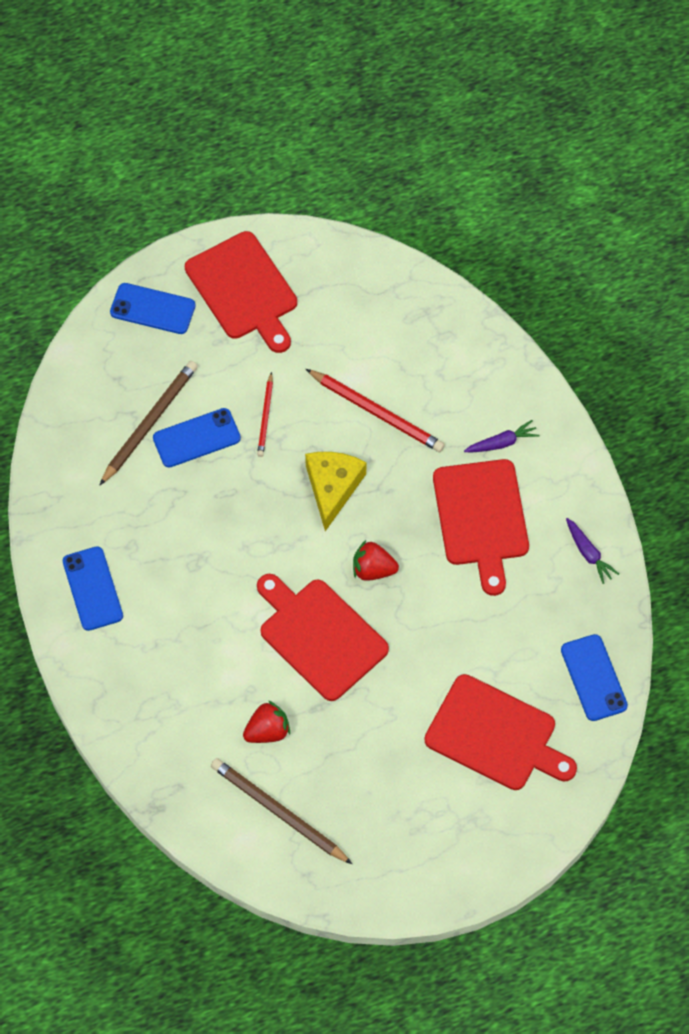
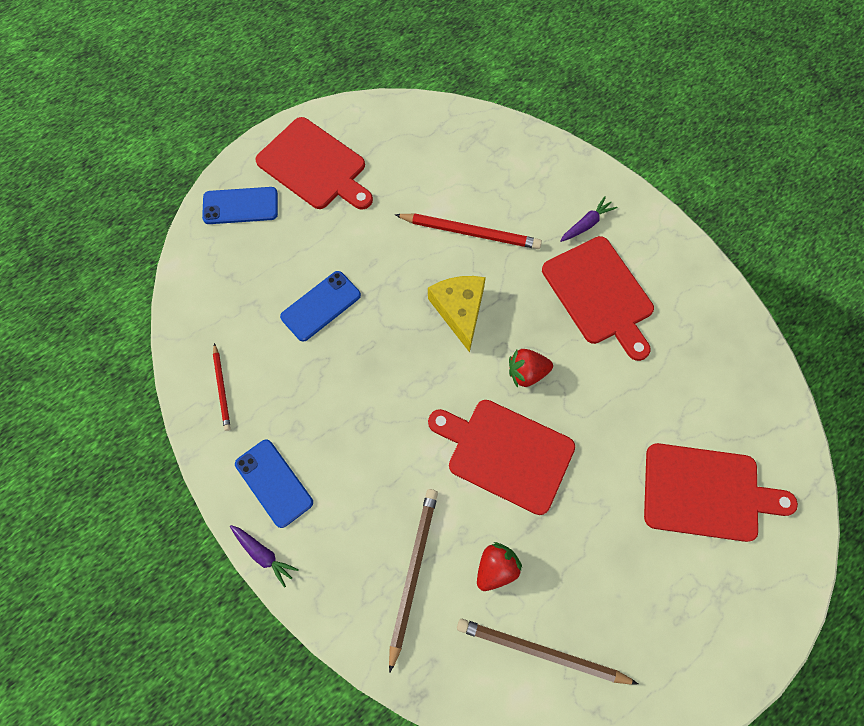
camera: 20 degrees left, 5 degrees up
(149, 423) = (273, 306): brown pencil -> brown pencil (413, 573)
(265, 417) = (375, 267): red pencil -> red pencil (222, 388)
(588, 553) = (703, 294): purple carrot -> purple carrot (263, 554)
(594, 678) = (764, 405): blue phone -> none

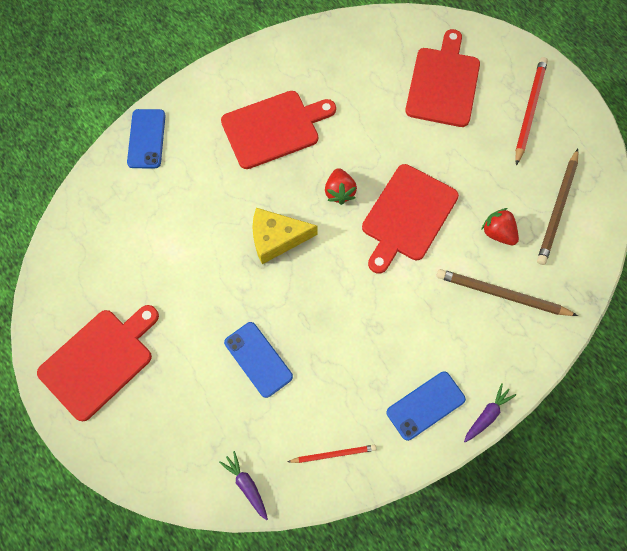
camera: 85 degrees left, 0 degrees up
(240, 206) = (134, 438): blue phone -> blue phone (146, 139)
(470, 232) = (199, 222): red pencil -> red pencil (529, 110)
(586, 224) = (206, 128): purple carrot -> purple carrot (246, 485)

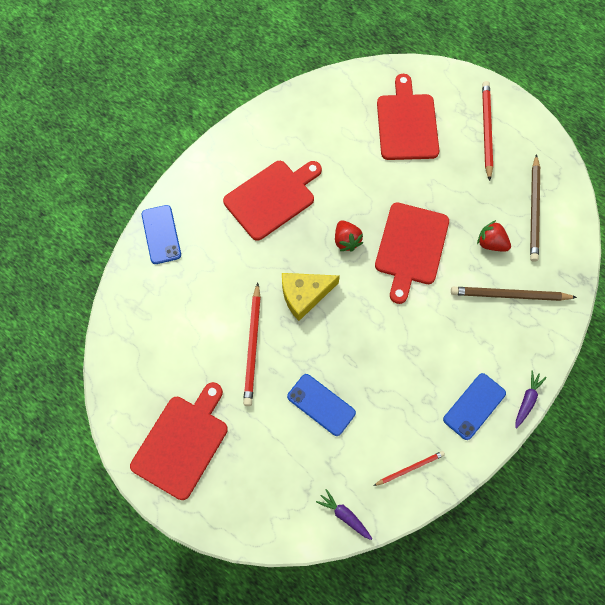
camera: 15 degrees left, 0 degrees up
(205, 278) = (253, 346): none -> red pencil

